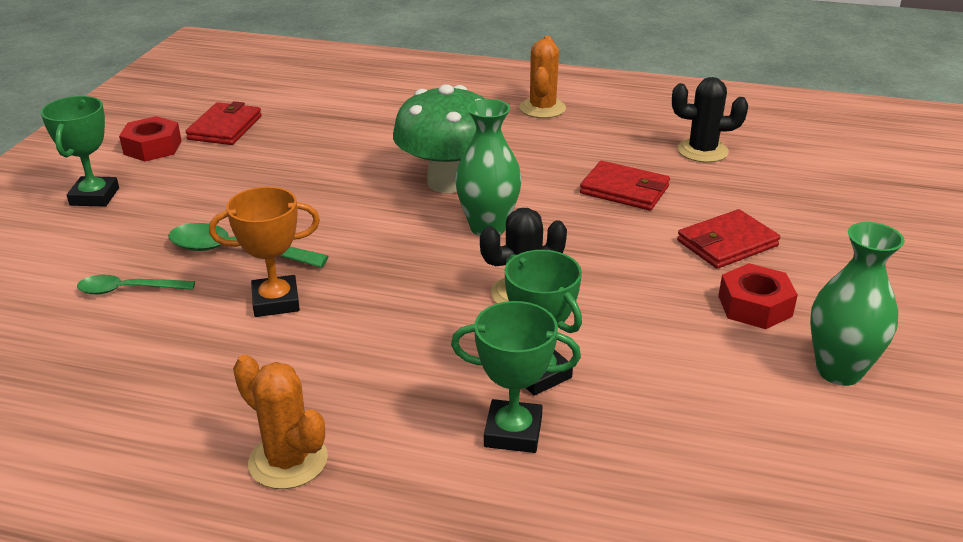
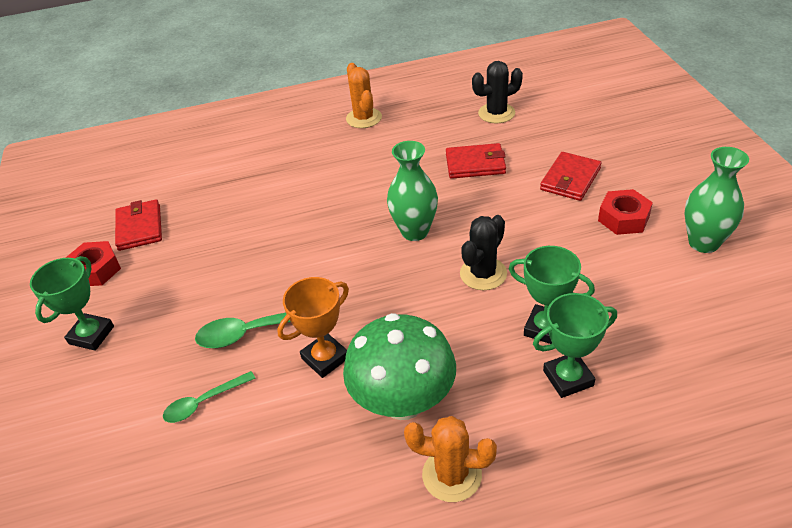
camera: 25 degrees left, 10 degrees up
(94, 196) = (91, 335): green trophy -> green trophy turned 45 degrees clockwise
(448, 182) = (354, 206): green mushroom -> green mushroom (403, 402)

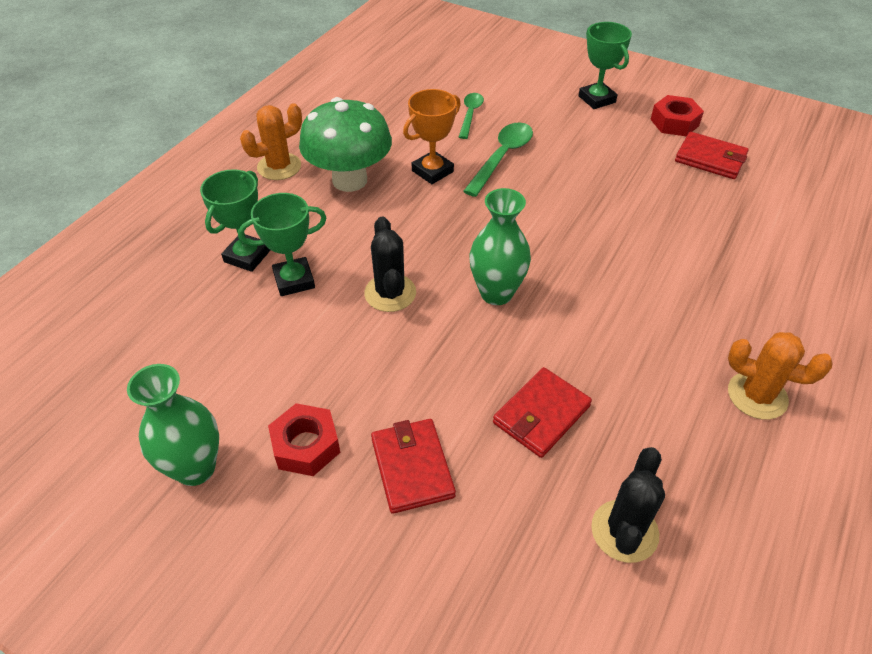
camera: 130 degrees right, 5 degrees up
(325, 358) = (432, 171): orange trophy -> orange trophy turned 45 degrees clockwise

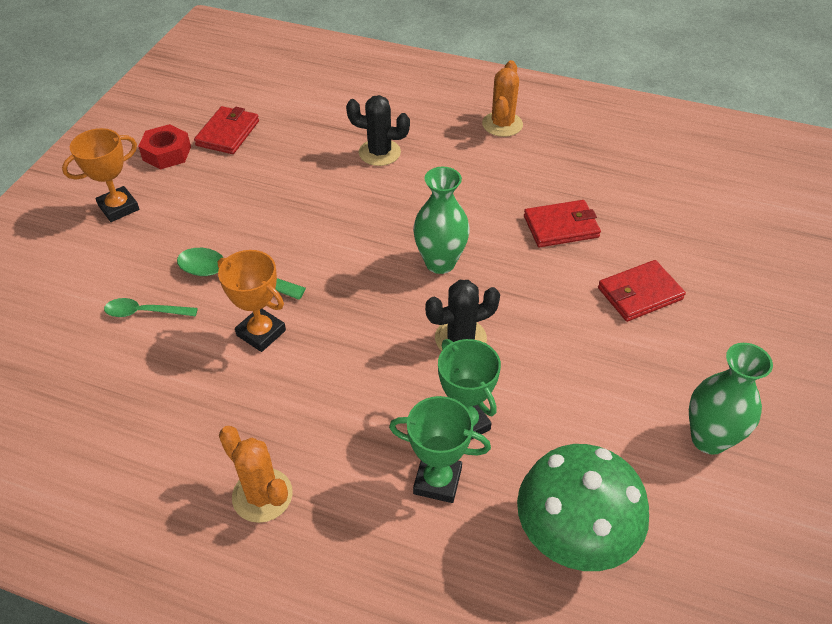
camera: 100 degrees left, 0 degrees up
(306, 445) = (651, 364): red nut -> none
(349, 180) = (284, 409): green mushroom -> green mushroom (573, 537)
(541, 414) = (561, 227): red wallet -> red wallet turned 45 degrees counterclockwise
(597, 99) = (118, 207): green trophy -> orange trophy
(624, 531) = (636, 184): black cactus -> black cactus (379, 153)

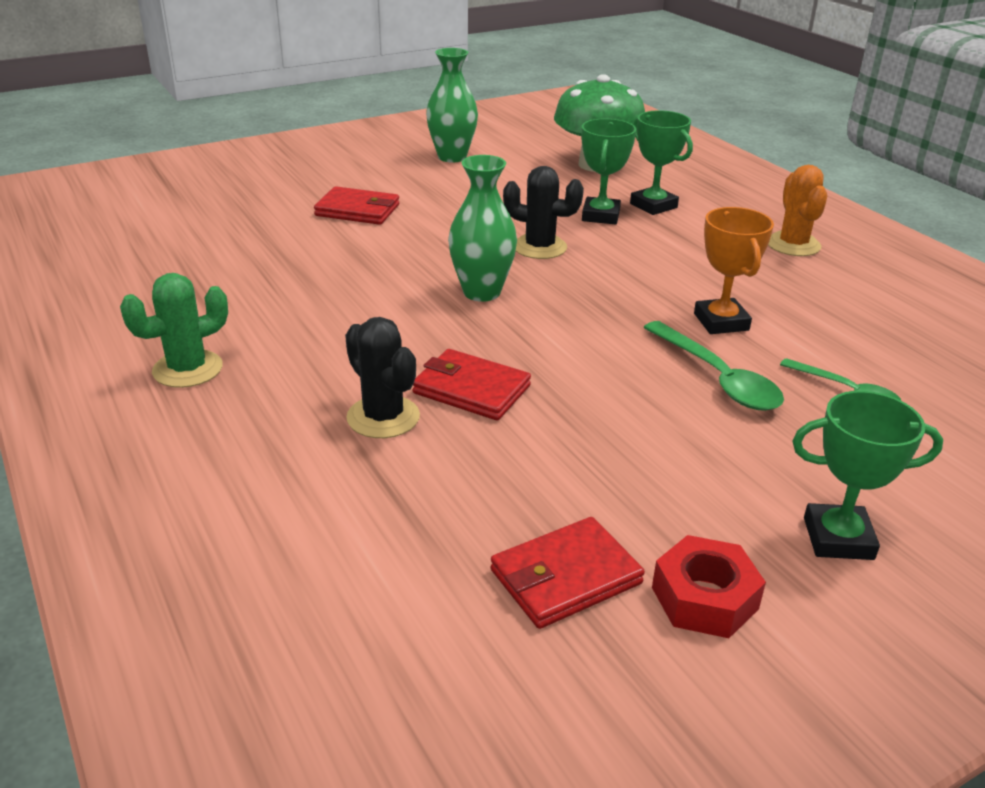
camera: 140 degrees left, 15 degrees down
(118, 207) = (838, 538): orange trophy -> green trophy
(502, 124) = (188, 369): orange cactus -> green cactus
(561, 227) = (328, 265): red wallet -> red wallet (471, 389)

